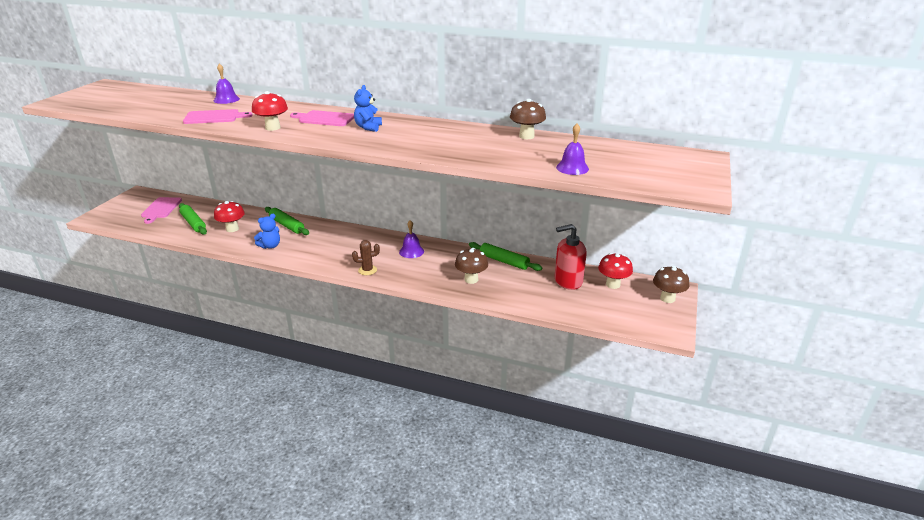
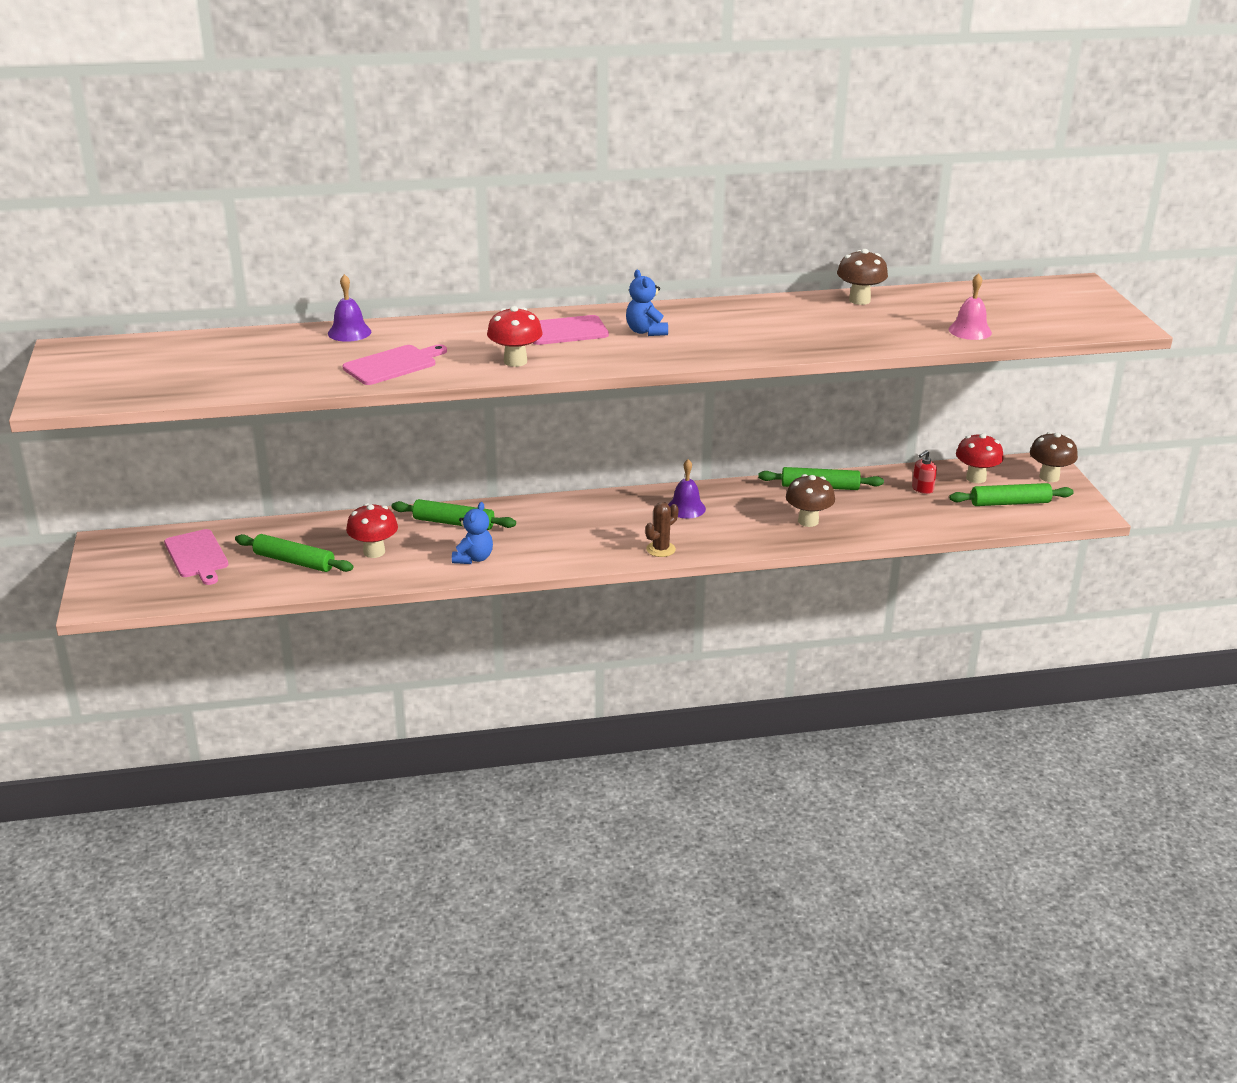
camera: 30 degrees left, 0 degrees up
(568, 281) = (922, 489): red soap dispenser -> red soap dispenser, size x0.49
(572, 168) = (970, 331): purple bell -> pink bell
(618, 307) = (1010, 503): none -> green rolling pin

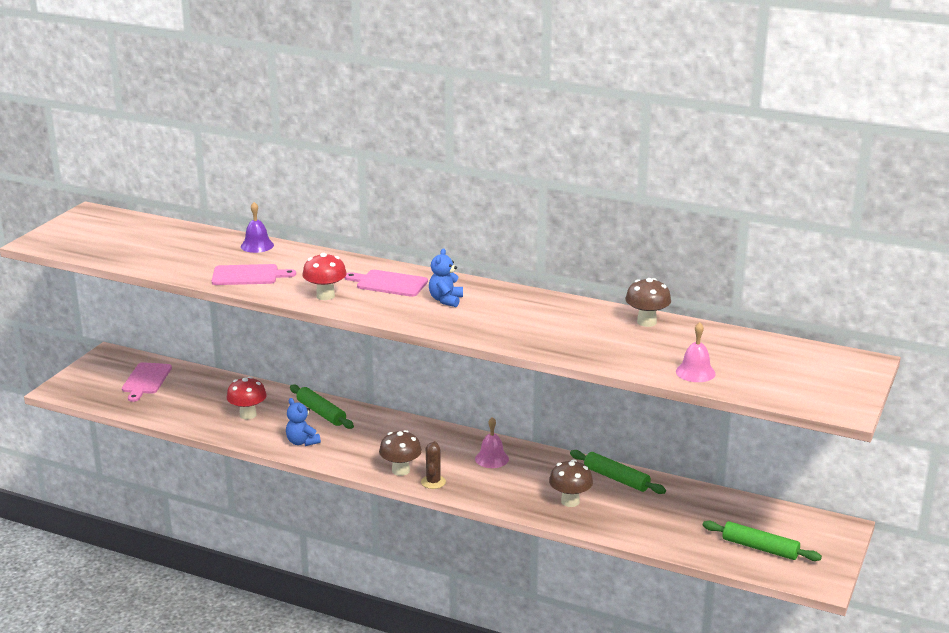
camera: 35 degrees right, 5 degrees down
(294, 561) = (194, 404): green rolling pin -> none
(473, 558) = (302, 442): blue teddy bear -> blue teddy bear turned 90 degrees clockwise
(660, 549) = (433, 482): brown cactus -> brown cactus turned 75 degrees counterclockwise
(686, 508) = (492, 459): purple bell -> pink bell
(922, 489) = (699, 510): red soap dispenser -> none
(976, 478) = (759, 517): red mushroom -> none
(1049, 477) = (828, 540): brown mushroom -> brown mushroom (400, 470)

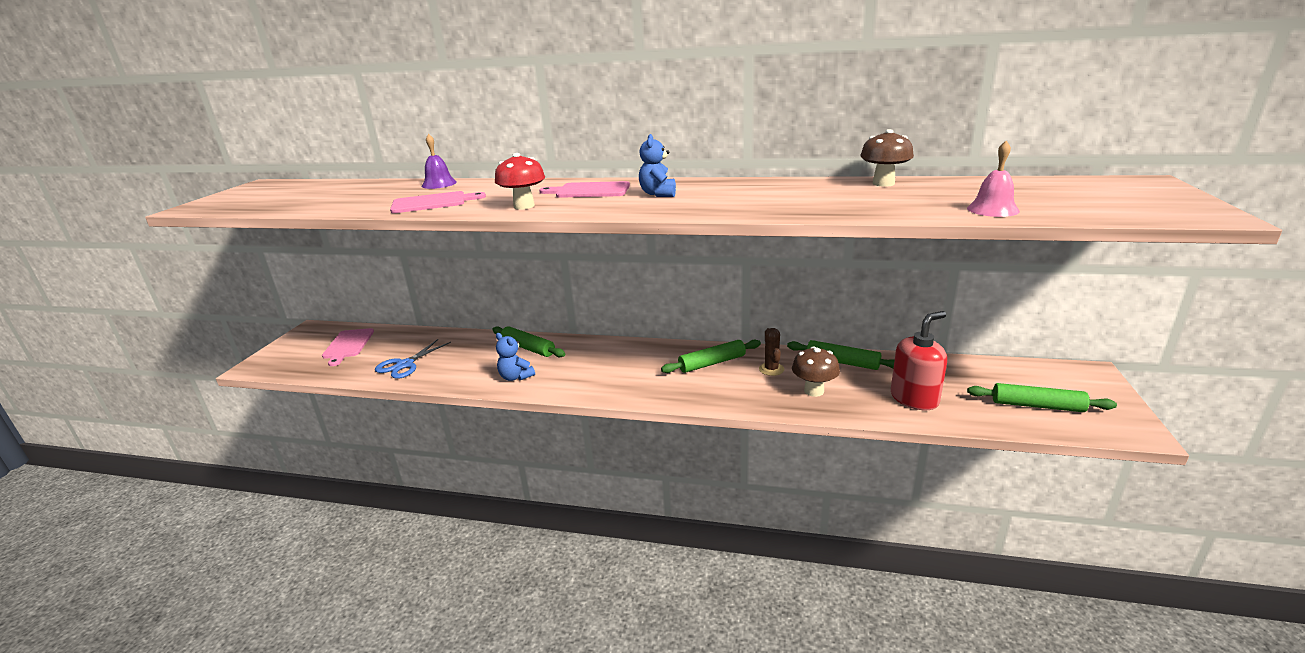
camera: 10 degrees left, 0 degrees up
(200, 411) = (405, 365): none -> blue scissors
(248, 415) = (455, 360): red mushroom -> none
(400, 470) = (626, 388): brown mushroom -> none
(433, 482) = (665, 394): brown cactus -> brown cactus (771, 369)
(492, 459) = (712, 363): pink bell -> green rolling pin
(656, 523) = (914, 398): none -> red soap dispenser

